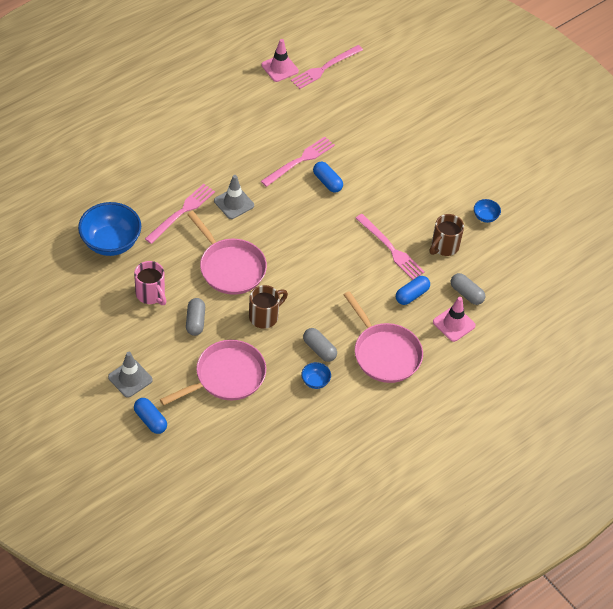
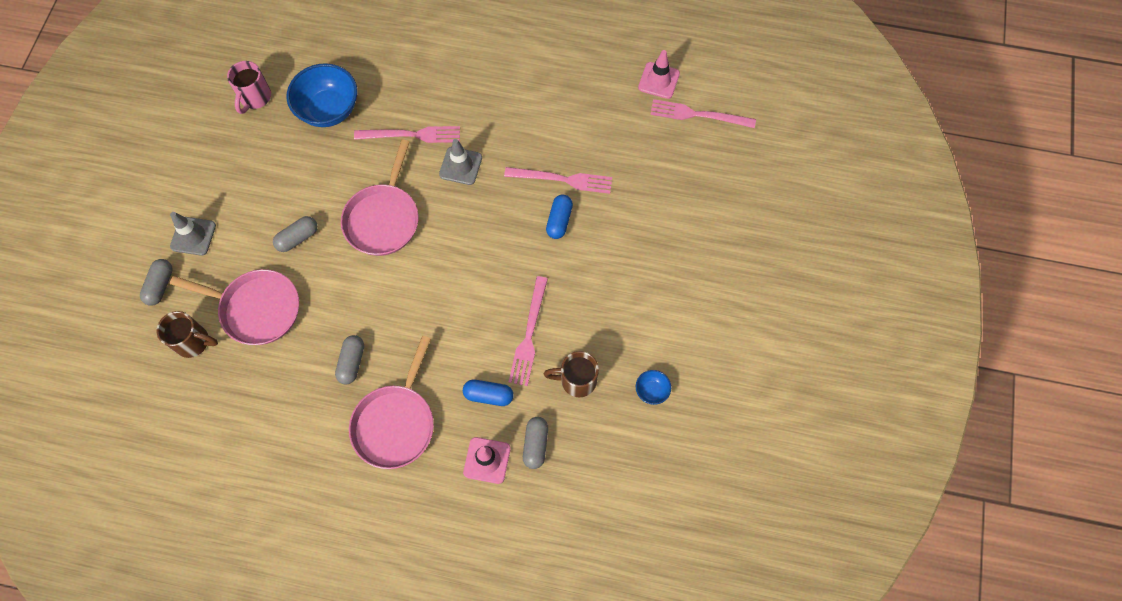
camera: 55 degrees right, 15 degrees up
(150, 420) = (160, 285): blue capsule -> grey capsule
(151, 294) = (298, 182): pink mug -> pink mug (255, 98)
(265, 316) = (351, 288): brown mug -> brown mug (194, 342)
(315, 381) = (311, 387): blue bowl -> none

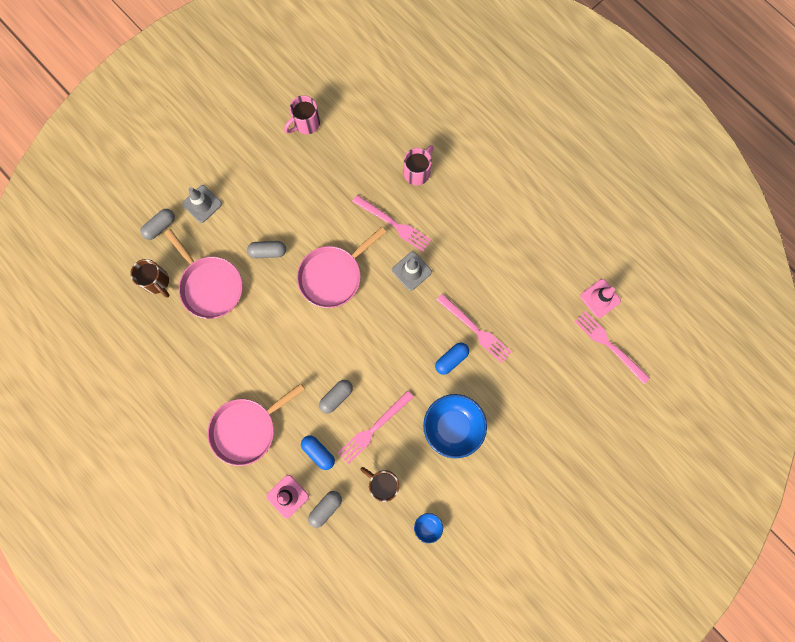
camera: 35 degrees right, 10 degrees up
(329, 110) = (350, 166): blue bowl -> blue bowl (453, 426)
(352, 362) = (246, 367): grey capsule -> grey capsule (336, 397)
(402, 75) = (417, 172): none -> pink mug

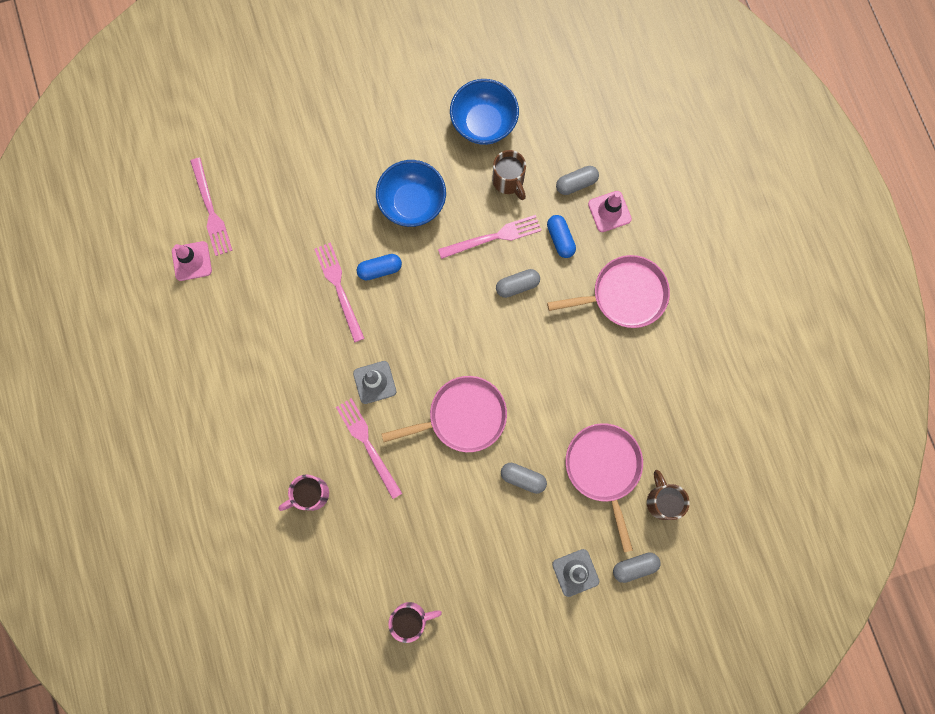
camera: 155 degrees left, 0 degrees up
(428, 526) = (483, 123): blue bowl -> blue bowl, size x2.20

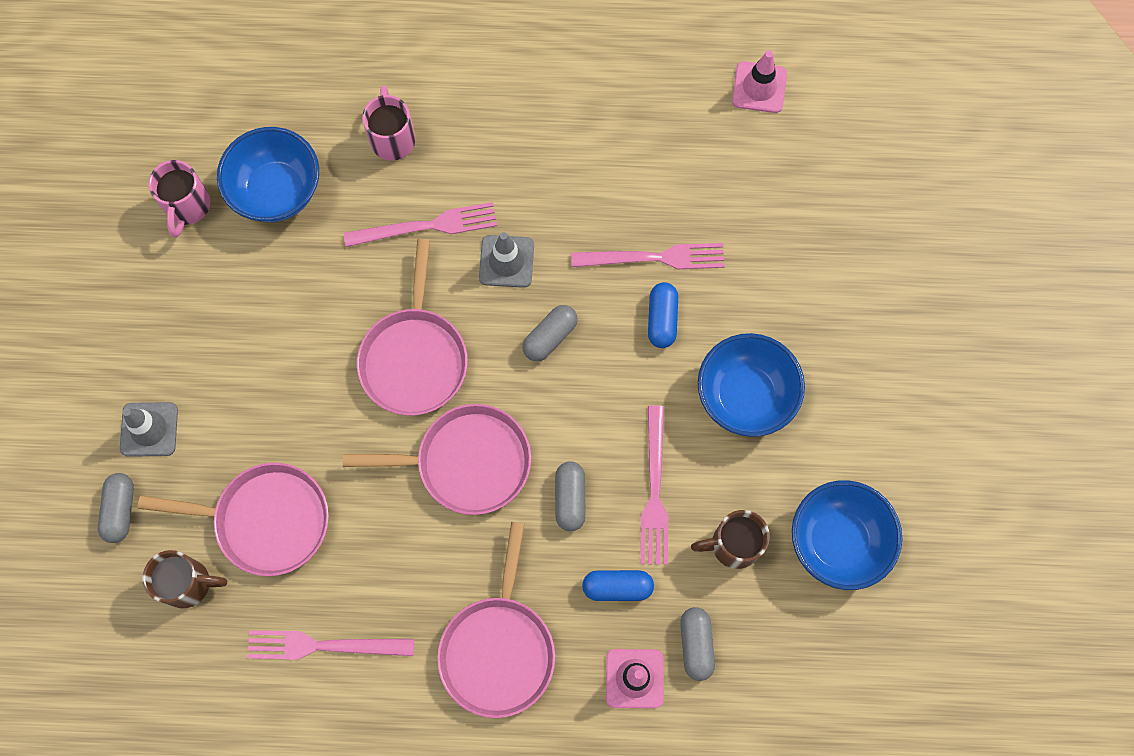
camera: 110 degrees right, 5 degrees down
(211, 210) = (824, 130): pink fork -> pink fork (324, 645)
(377, 559) = (277, 191): none -> blue bowl
(518, 357) = (467, 462): none -> pink pan
(523, 478) = (300, 407): grey capsule -> grey capsule (550, 337)

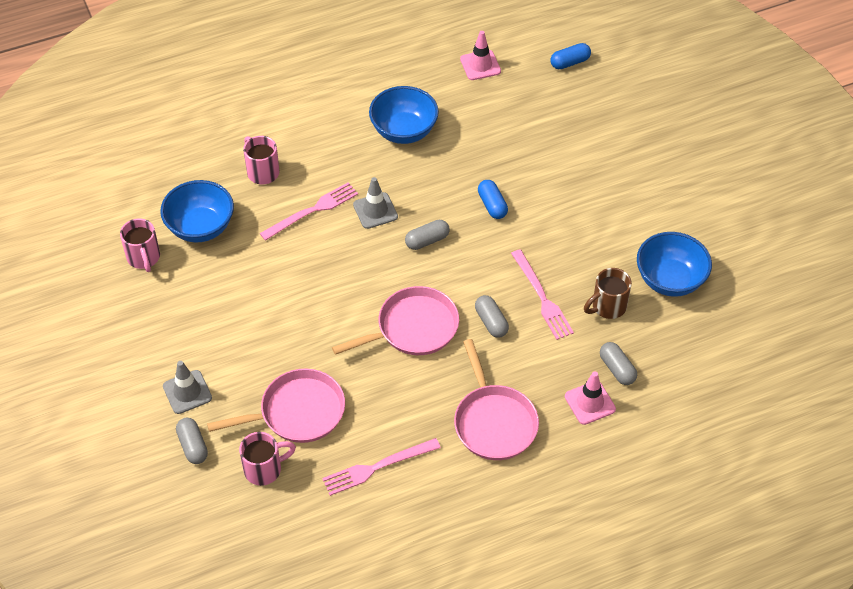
camera: 25 degrees left, 20 degrees down
(188, 583) = (264, 469): brown mug -> pink mug
(414, 358) = (345, 284): pink pan -> none
(550, 337) = (427, 240): grey capsule -> grey capsule turned 45 degrees clockwise
(617, 587) = (549, 358): blue capsule -> blue capsule (570, 62)
(654, 258) = (468, 175): pink fork -> none
(745, 396) = (567, 226): blue bowl -> blue bowl (404, 131)

